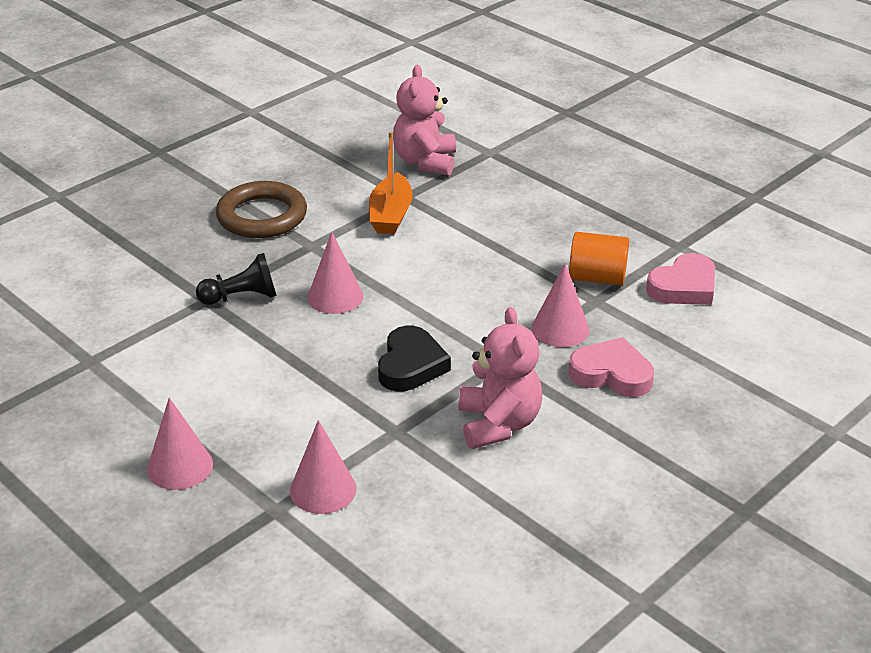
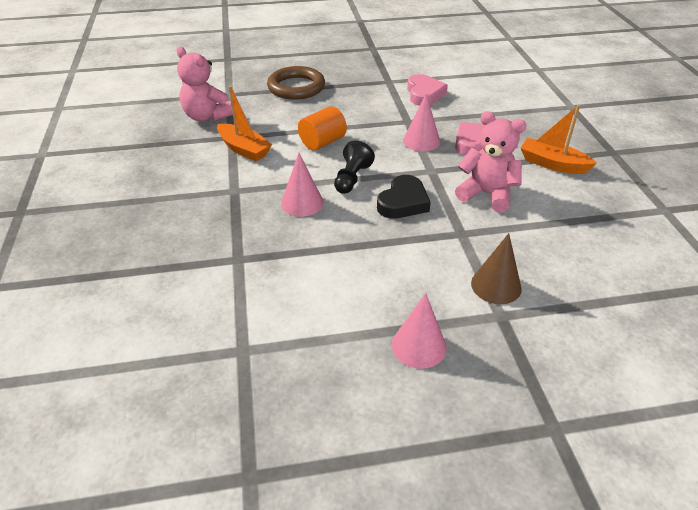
camera: 55 degrees left, 5 degrees up
(242, 297) = (255, 242): black pawn -> black pawn (352, 178)
(262, 216) = (173, 197): brown ring -> brown ring (296, 87)
(323, 489) = (496, 285): pink cone -> brown cone
(411, 365) = (403, 202): black heart -> black heart turned 75 degrees clockwise
(597, 278) = (389, 112): orange cylinder -> orange cylinder (322, 142)
(638, 459) = (552, 164): none -> orange boat

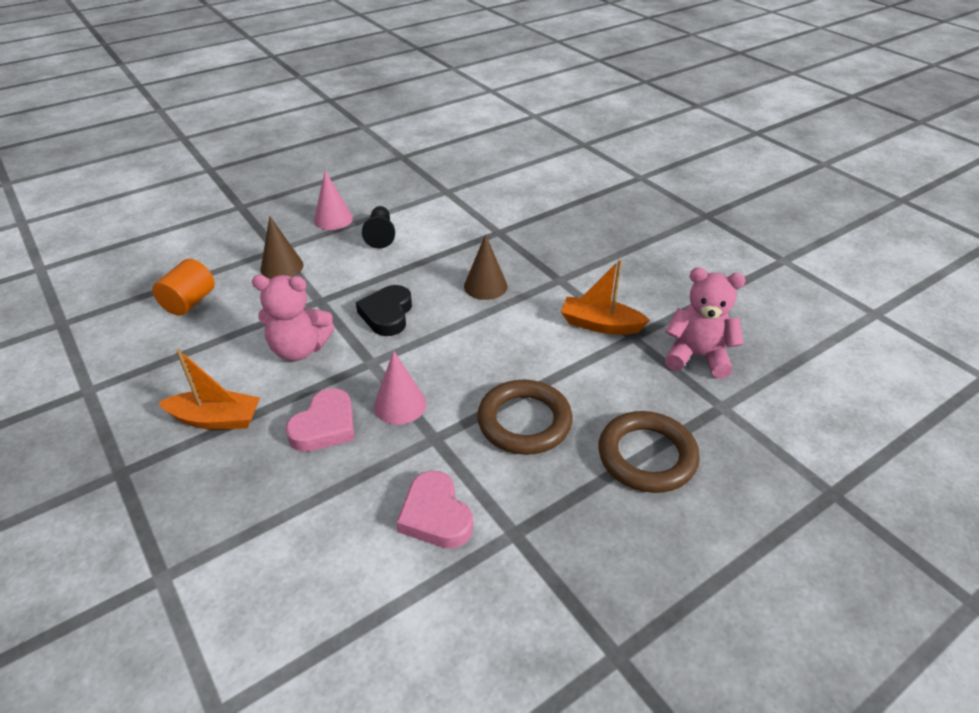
camera: 155 degrees right, 0 degrees up
(302, 203) = (485, 286): pink cone -> brown cone
(322, 142) = (522, 362): orange cylinder -> orange cylinder (189, 302)
(348, 115) = (524, 421): none -> brown ring
(352, 178) = (455, 325): black pawn -> black pawn (380, 235)

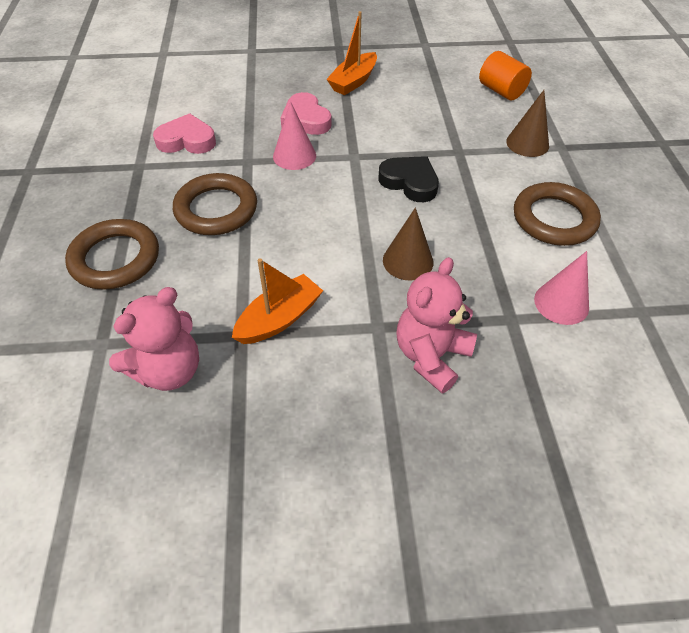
camera: 120 degrees right, 10 degrees up
(299, 349) = (399, 127): pink teddy bear -> pink teddy bear (431, 356)
(333, 219) = (606, 195): pink cone -> pink cone (561, 303)
(380, 235) = (554, 219): black pawn -> brown ring

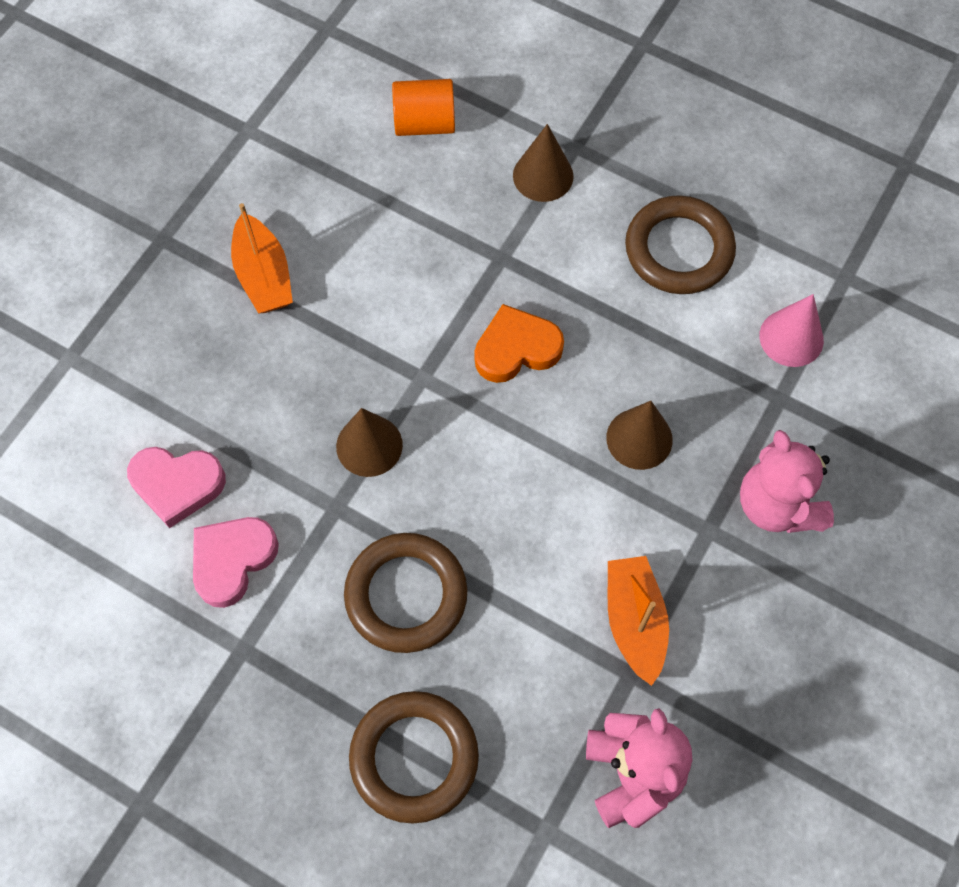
camera: 55 degrees left, 15 degrees up
(294, 156) = (369, 445): pink cone -> brown cone
(306, 119) = (302, 386): pink heart -> pink heart (177, 485)
(410, 182) = (516, 349): black heart -> orange heart

